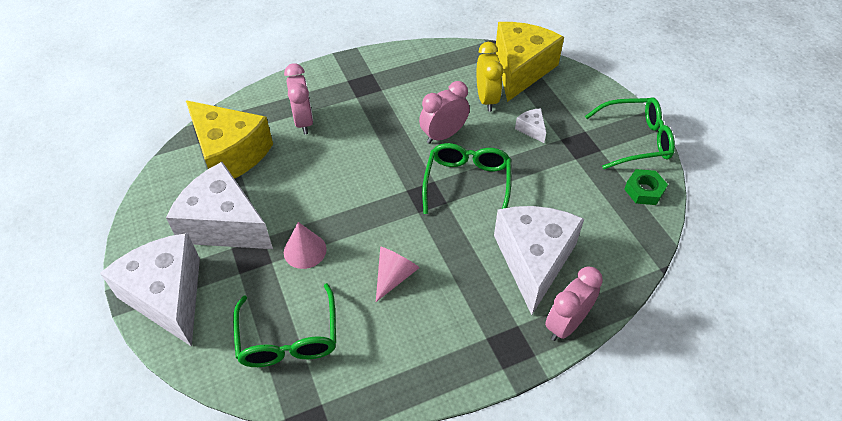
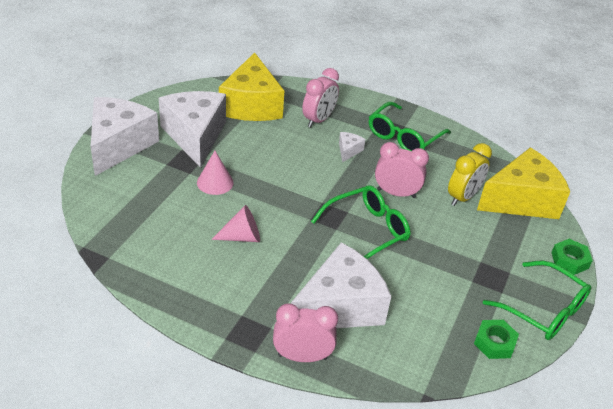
camera: 45 degrees right, 10 degrees down
(288, 338) = (141, 214): green glasses -> green glasses (403, 137)
(531, 129) = (467, 238): white cheese -> white cheese (348, 151)
(601, 90) = (569, 260): none -> green nut

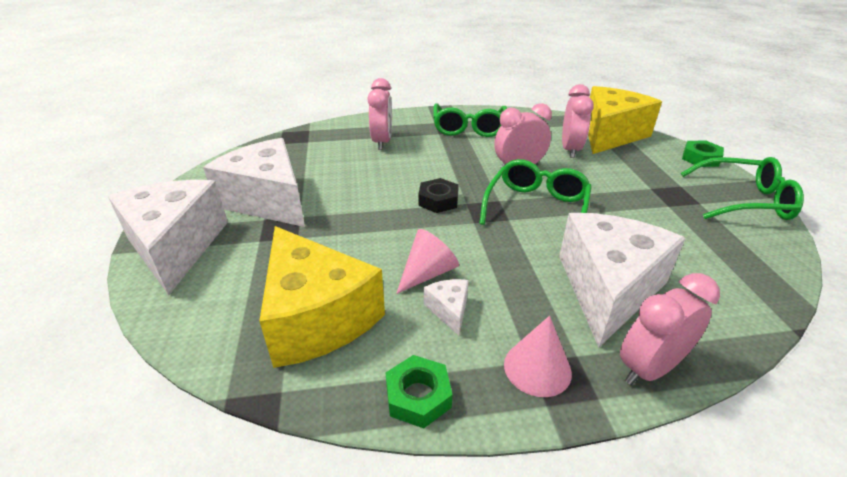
camera: 30 degrees left, 5 degrees down
(215, 182) = (337, 233): pink cone -> pink cone (537, 368)
(251, 105) = (303, 153): yellow cheese -> yellow cheese (317, 317)
(304, 190) = (438, 200): none -> black nut
(348, 151) = (437, 154): white cheese -> white cheese (449, 310)
(463, 197) = (570, 150): yellow clock -> pink clock
(494, 343) = (760, 245): green nut -> green nut (418, 396)

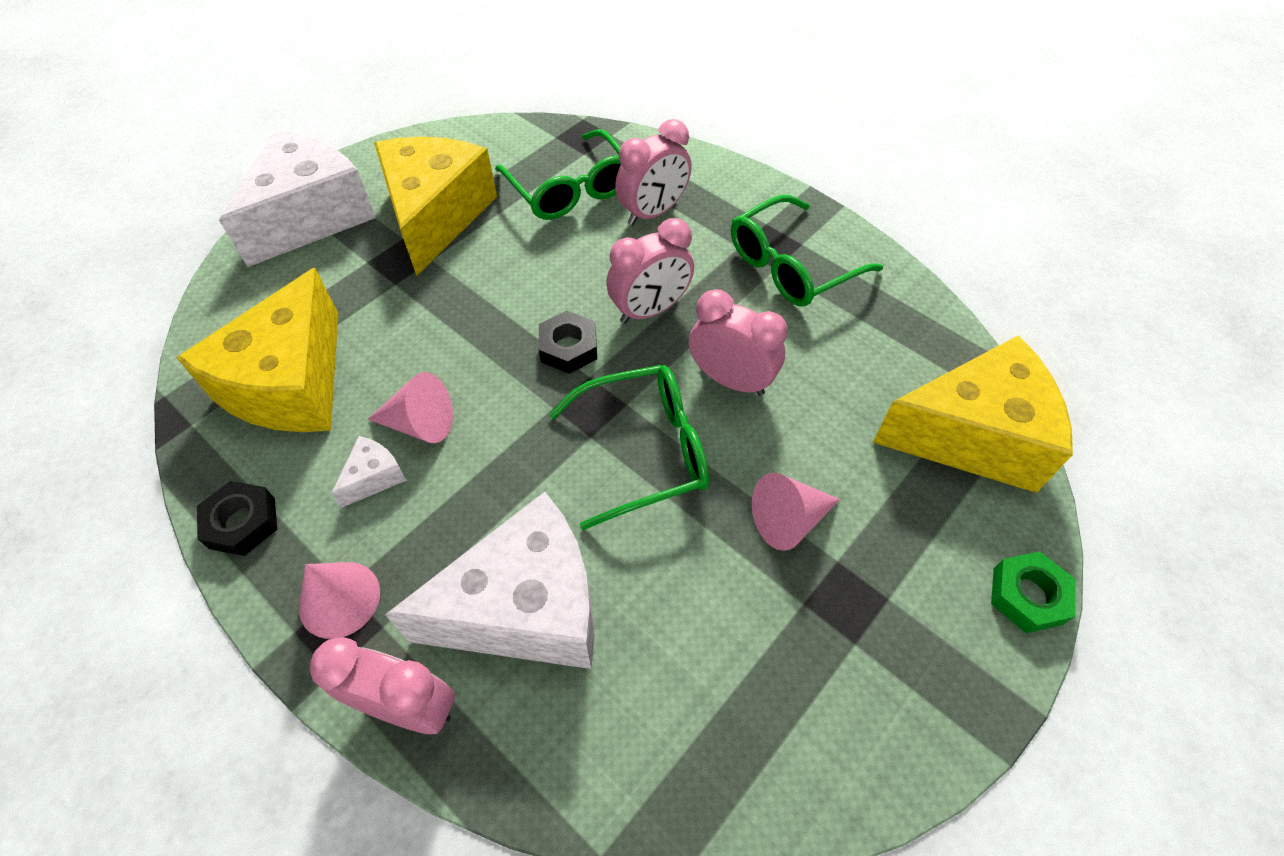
camera: 50 degrees right, 20 degrees up
(268, 200) = (436, 216): white cheese -> yellow cheese
(418, 396) = (242, 523): green nut -> black nut
(570, 150) = (855, 409): pink clock -> pink clock (650, 310)
(617, 189) = (789, 520): none -> pink cone
(744, 200) = (929, 707): green glasses -> green glasses (570, 189)

